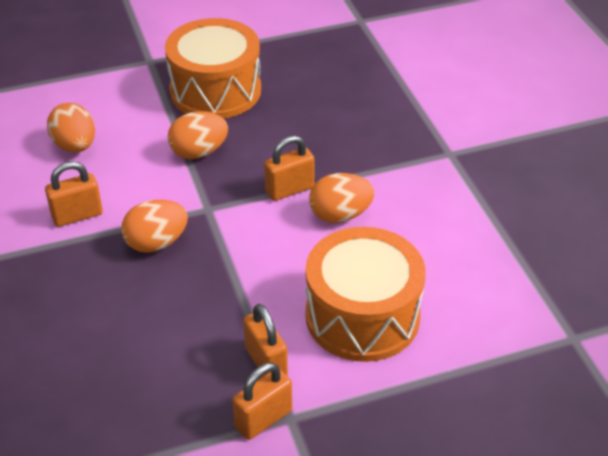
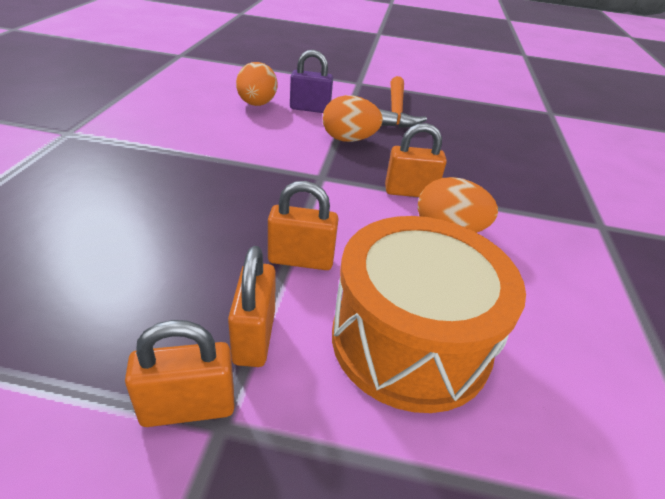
camera: 25 degrees right, 5 degrees down
(77, 215) = (210, 141): orange padlock -> orange padlock (301, 260)
(132, 127) = (310, 109): none -> purple padlock
(156, 243) = (252, 182): orange egg -> none
(215, 90) = (396, 111): orange drum -> orange hammer

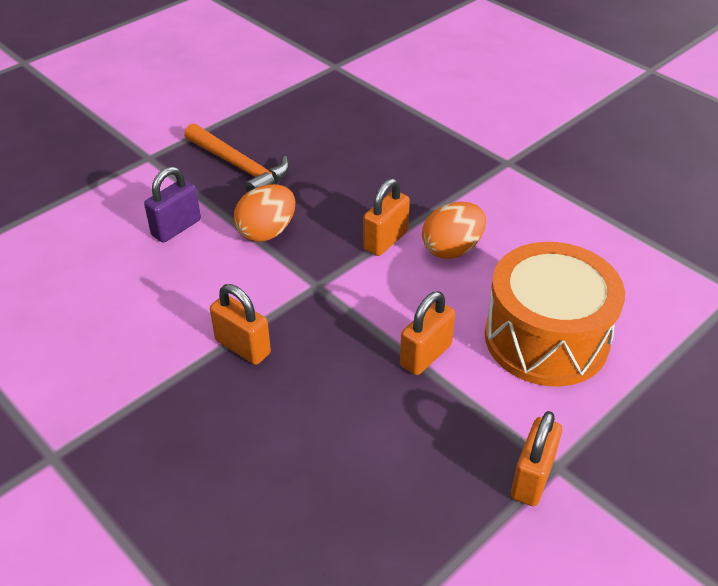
camera: 50 degrees left, 5 degrees up
(254, 336) = (491, 419): orange padlock -> orange padlock (243, 347)
(257, 104) = (126, 265): orange egg -> none

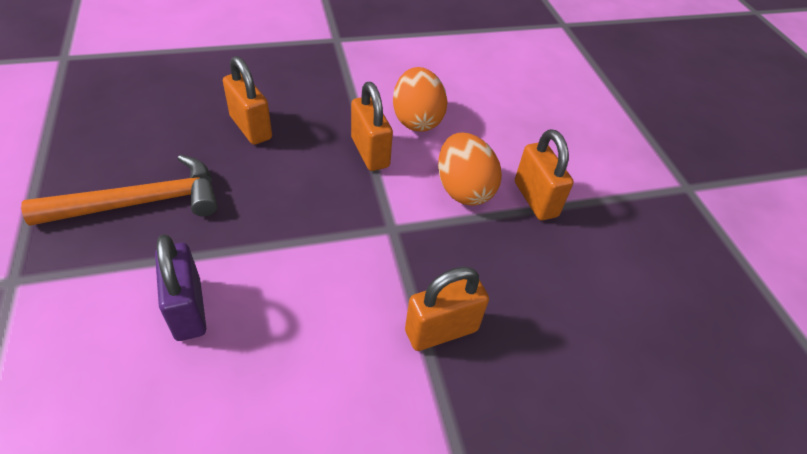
camera: 65 degrees left, 5 degrees up
(267, 232) = (277, 230): orange egg -> orange egg (463, 189)
(532, 478) = (696, 205): orange padlock -> orange padlock (251, 127)
(546, 338) = (556, 125): orange drum -> none

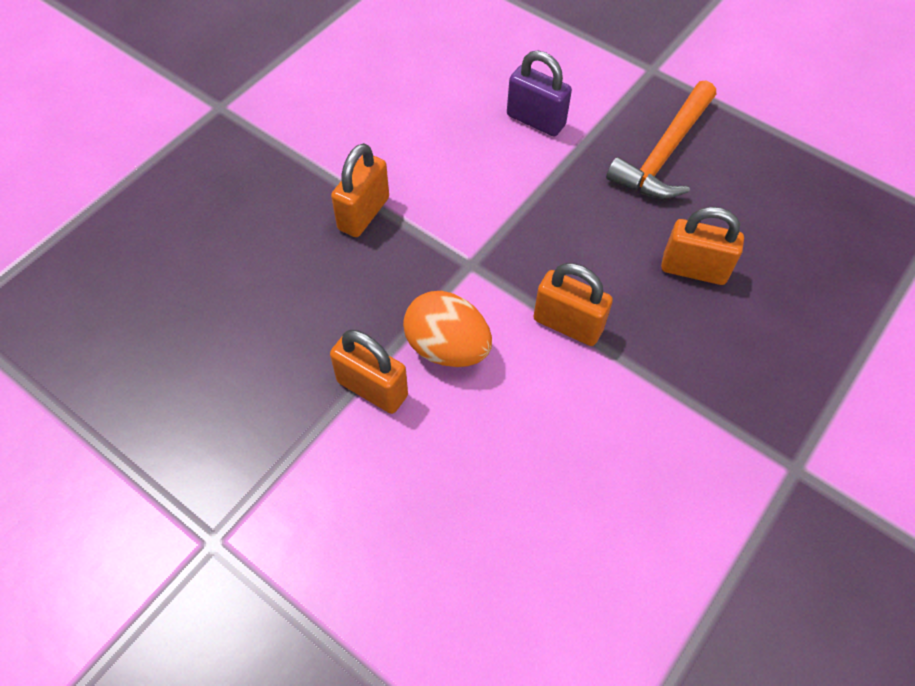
camera: 145 degrees right, 10 degrees up
(417, 120) = (570, 404): orange egg -> none

